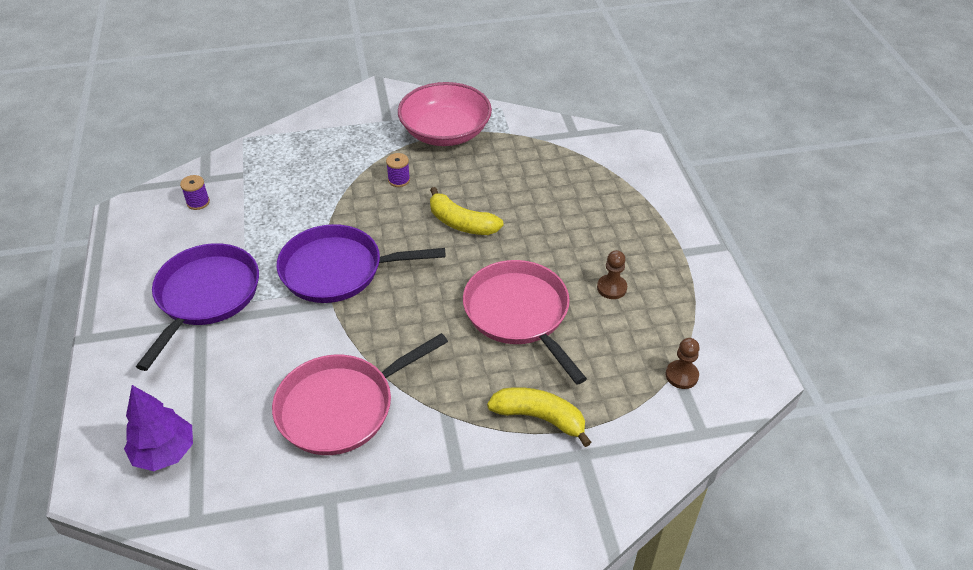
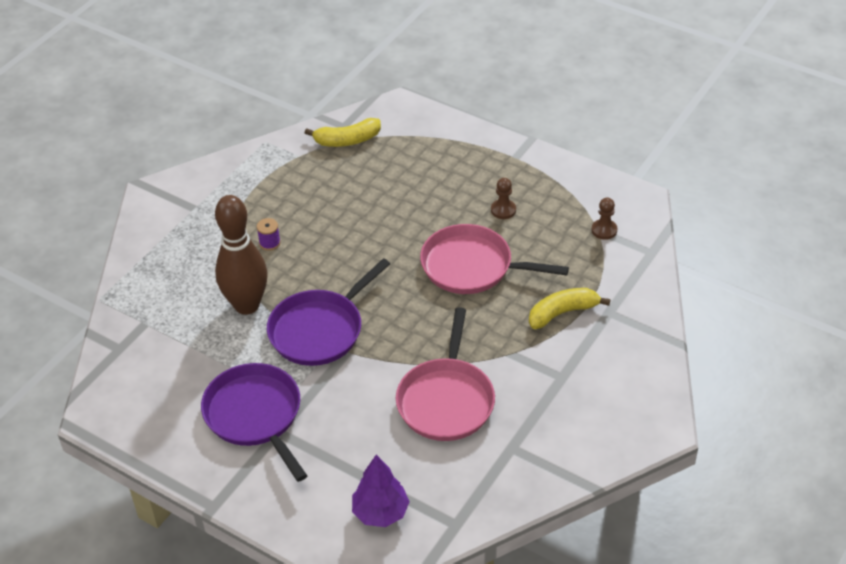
camera: 45 degrees left, 0 degrees up
(198, 202) = (143, 367): purple spool -> none
(319, 212) = (246, 305): none -> brown bowling pin
(445, 132) = (251, 187): pink bowl -> none
(461, 223) = (356, 239): yellow banana -> yellow banana (347, 140)

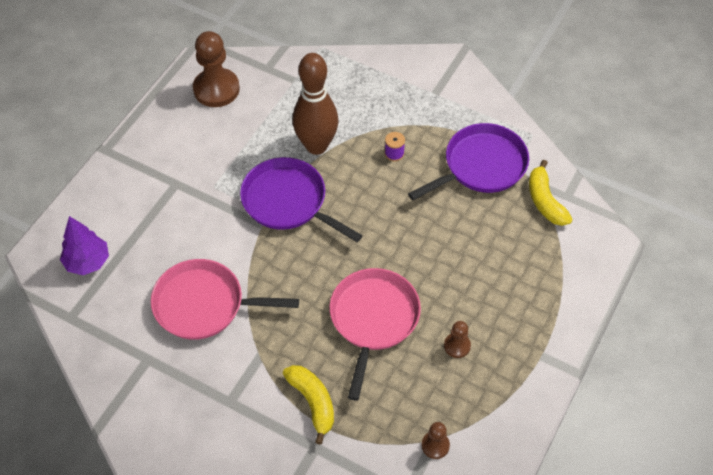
camera: 85 degrees right, 10 degrees up
(140, 396) = (216, 89): none -> brown pawn
(255, 415) = (193, 166): purple pan -> purple pan (481, 165)

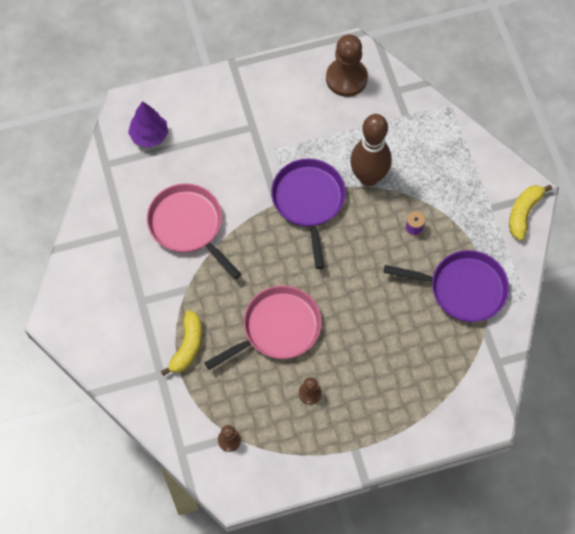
camera: 45 degrees right, 10 degrees up
(545, 201) = (478, 352): yellow banana -> yellow banana (523, 213)

